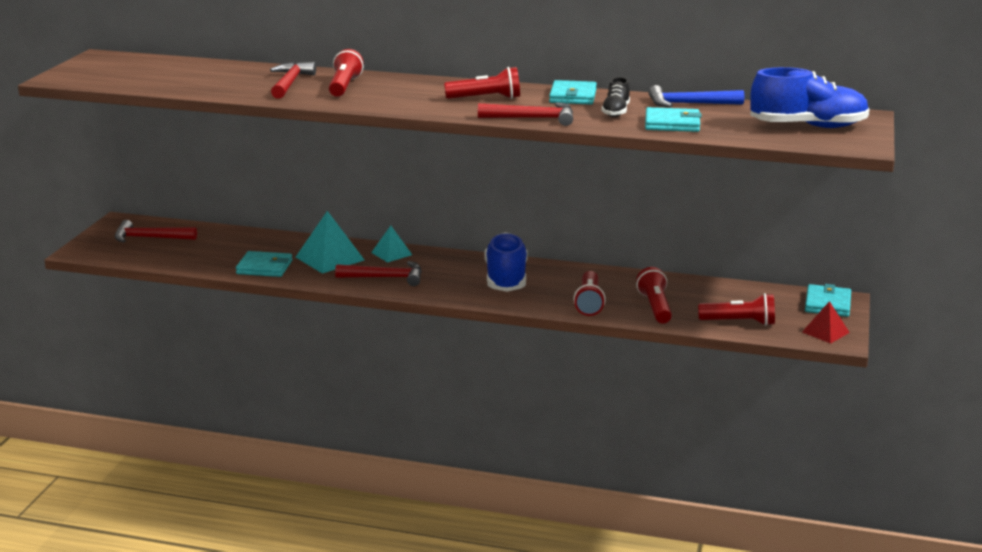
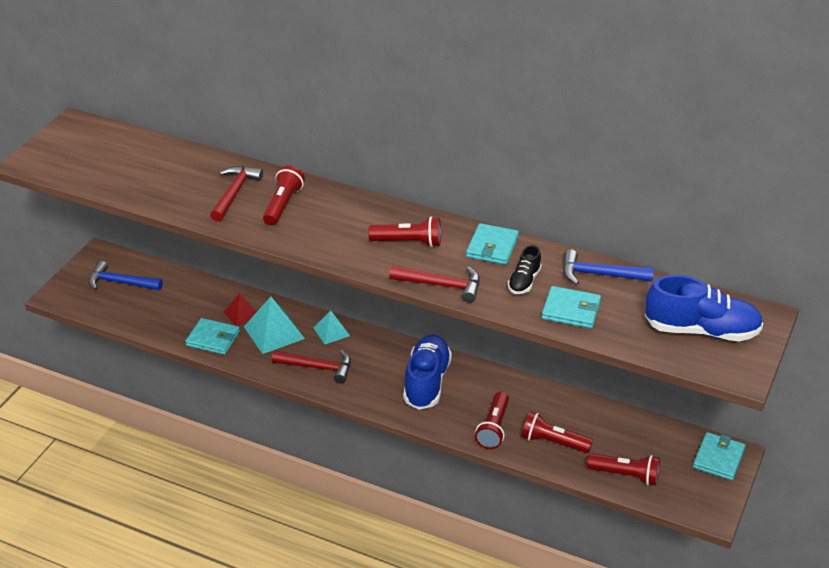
camera: 10 degrees right, 15 degrees up
(150, 238) = (121, 283): red hammer -> blue hammer
(655, 307) = (553, 442): red flashlight -> red flashlight turned 75 degrees counterclockwise
(825, 332) = (702, 500): red pyramid -> red pyramid (242, 314)

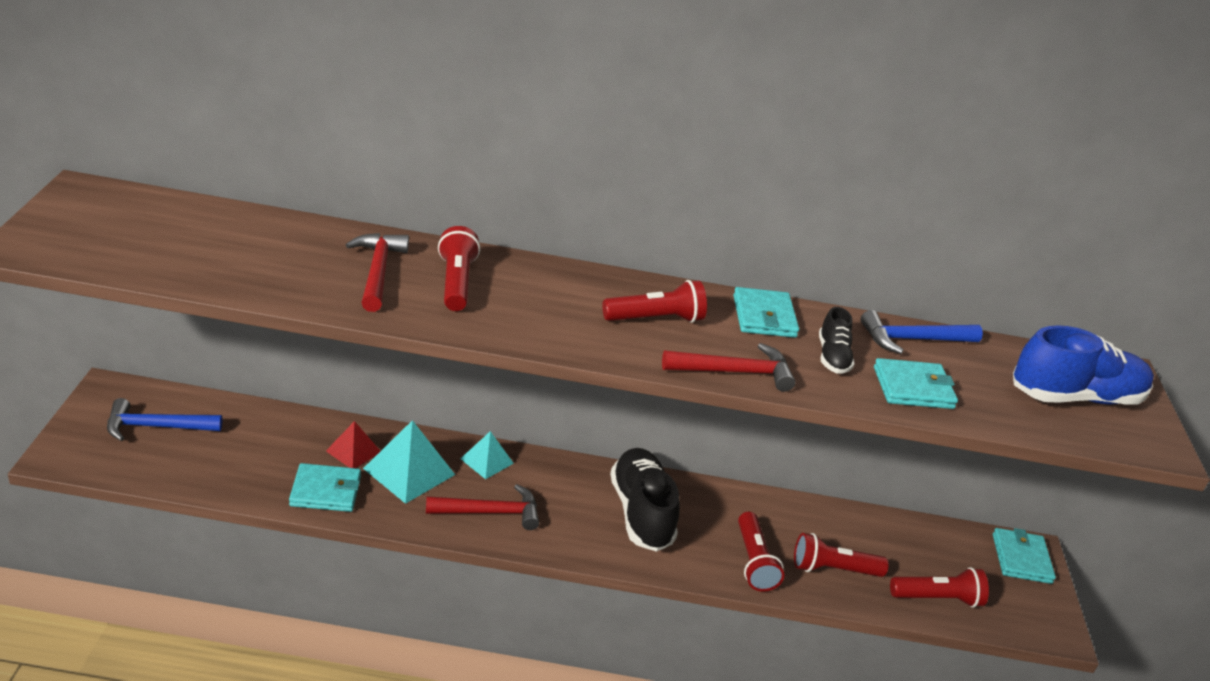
camera: 25 degrees left, 5 degrees down
(426, 382) = (641, 513): blue shoe -> black shoe

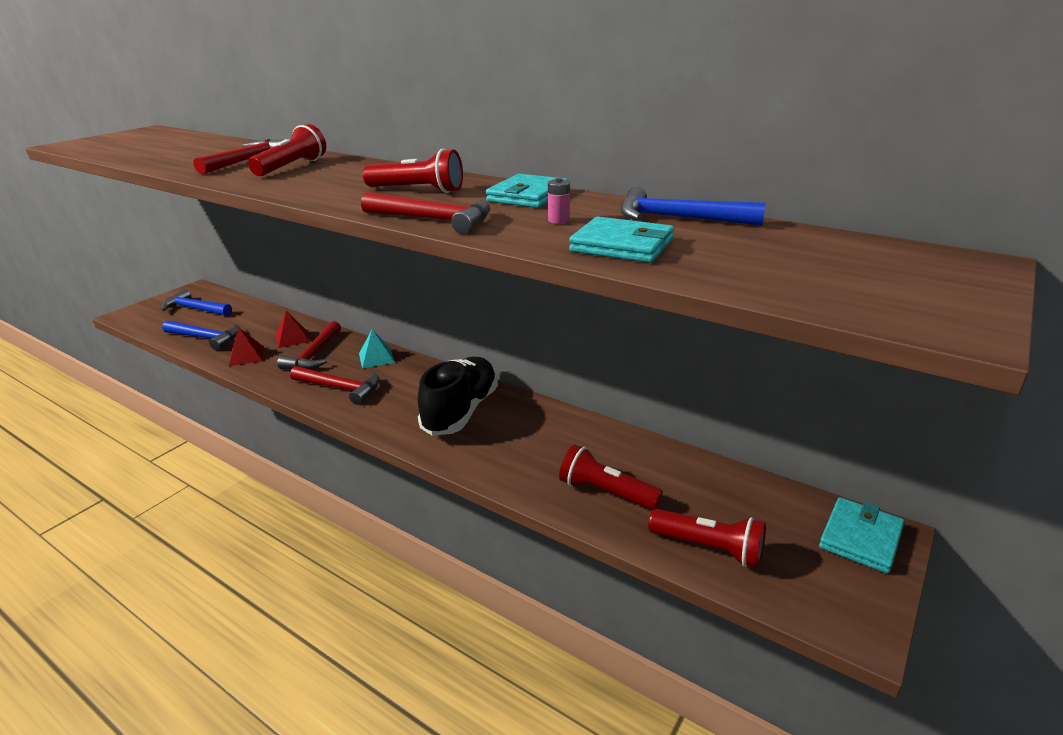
camera: 35 degrees right, 5 degrees down
(235, 474) = (206, 338): none -> blue hammer
(326, 491) = (246, 356): turquoise wallet -> red pyramid
(409, 471) = (314, 354): turquoise pyramid -> red hammer
(754, 562) = (527, 468): red flashlight -> none
(832, 357) = (558, 220): black shoe -> pink battery
(1074, 397) = (855, 273): blue shoe -> none

